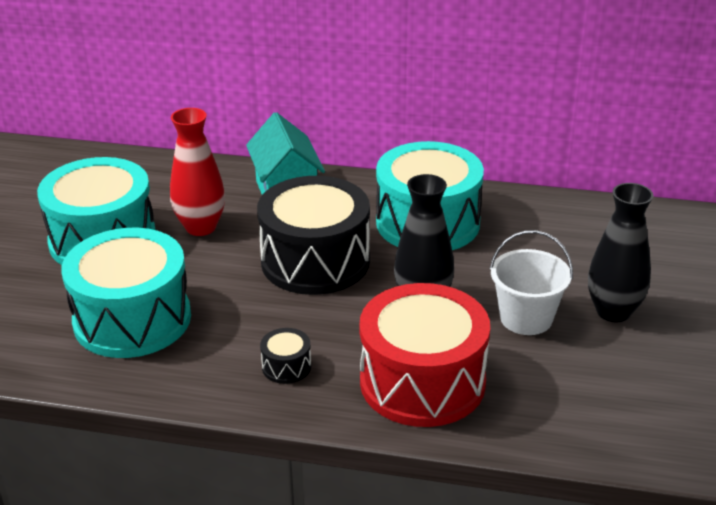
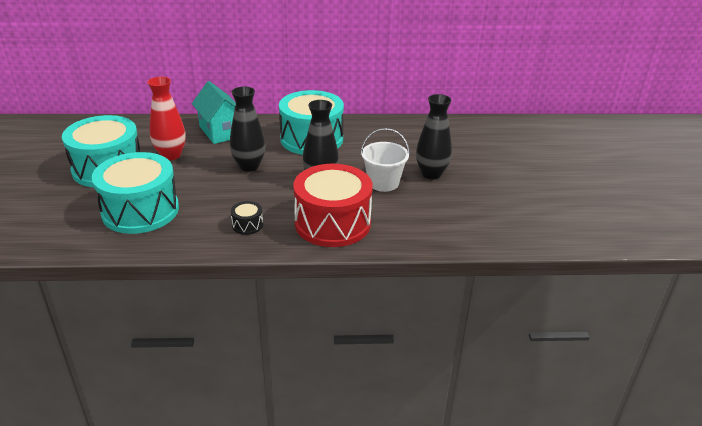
camera: 15 degrees left, 0 degrees up
(315, 261) = (249, 166): black drum -> black vase

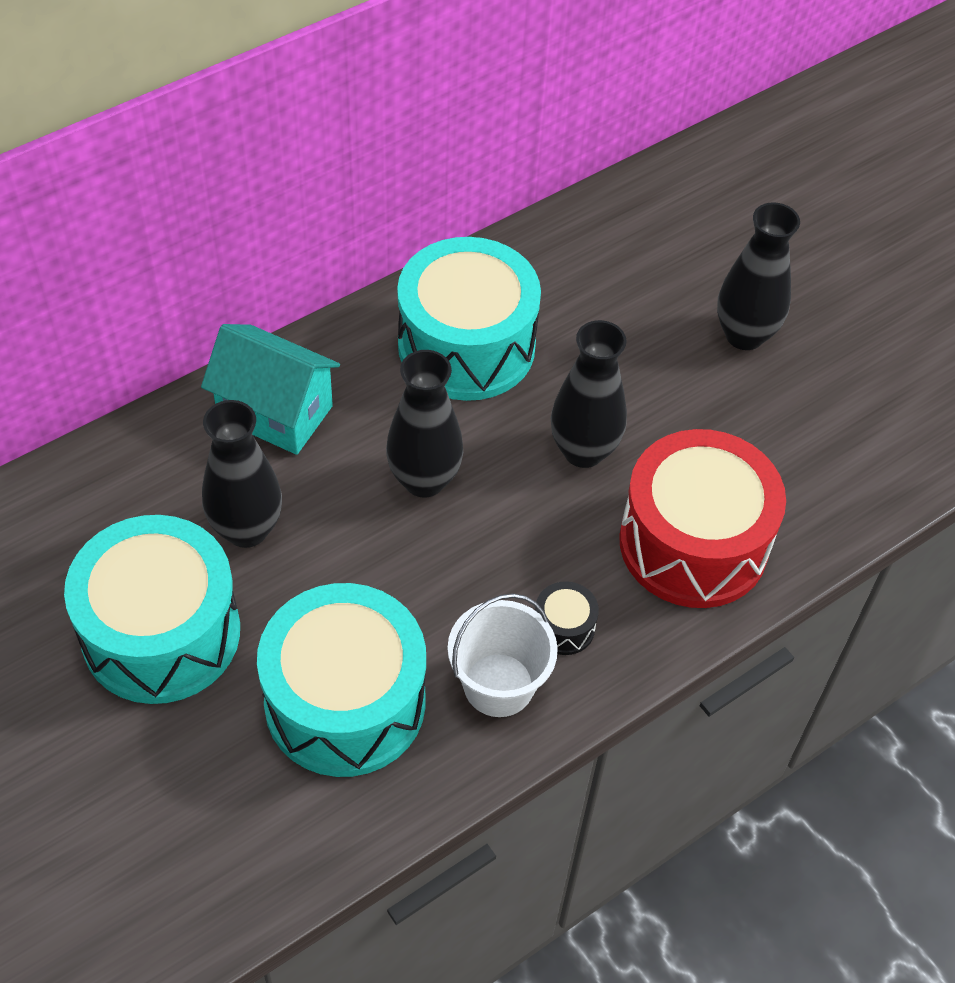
camera: 35 degrees left, 20 degrees up
(171, 155) = (246, 529): red vase -> black vase
(383, 183) = (688, 399): white bucket -> white bucket (498, 685)

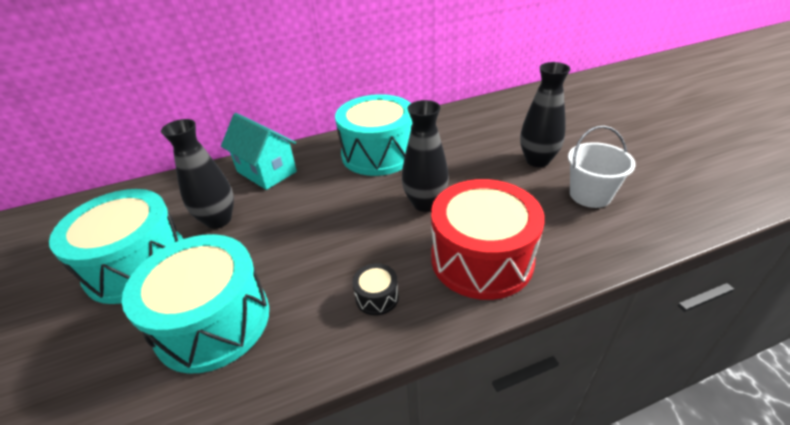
camera: 20 degrees right, 15 degrees down
(424, 480) = (327, 208): black vase -> none
(498, 685) = (317, 327): white bucket -> white bucket (590, 195)

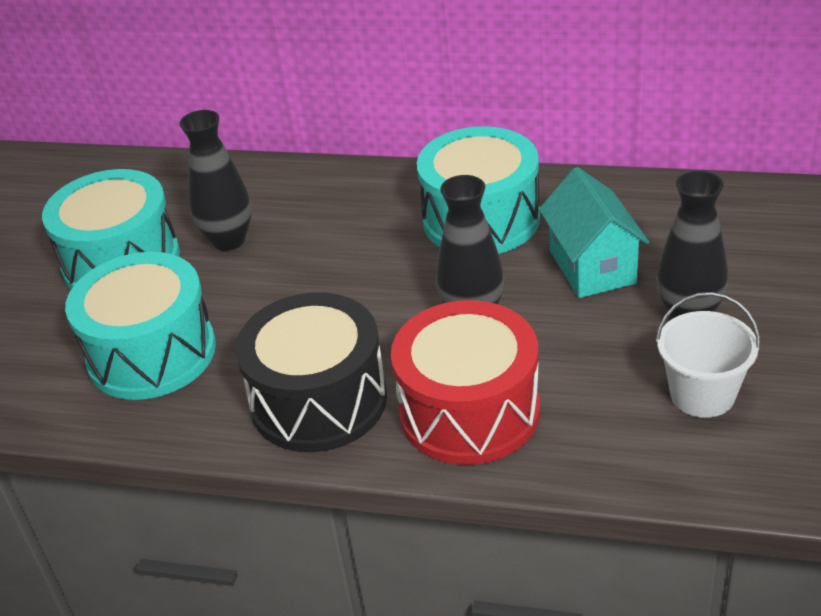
camera: 35 degrees right, 0 degrees up
(266, 172) = (324, 194): turquoise house -> turquoise house (592, 267)
(377, 297) = (319, 400): black drum -> black drum, size x2.50

